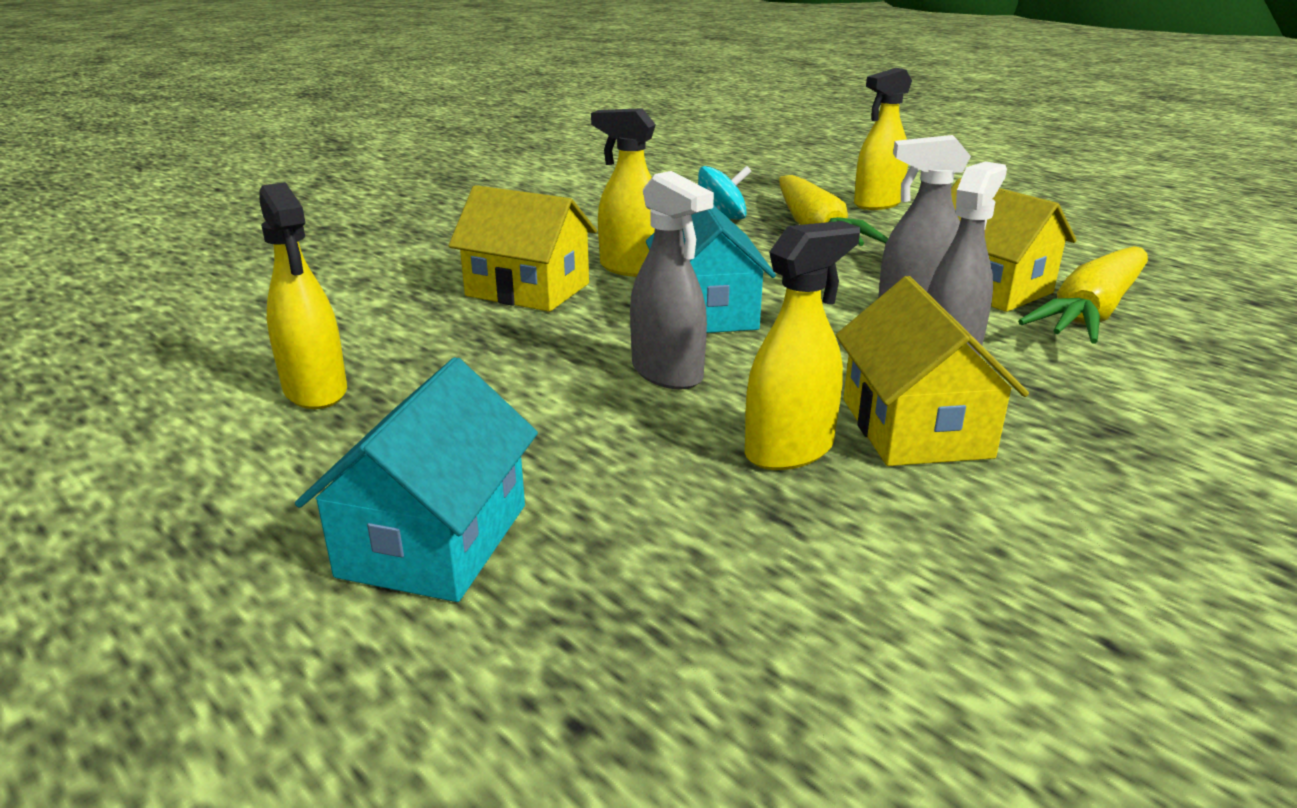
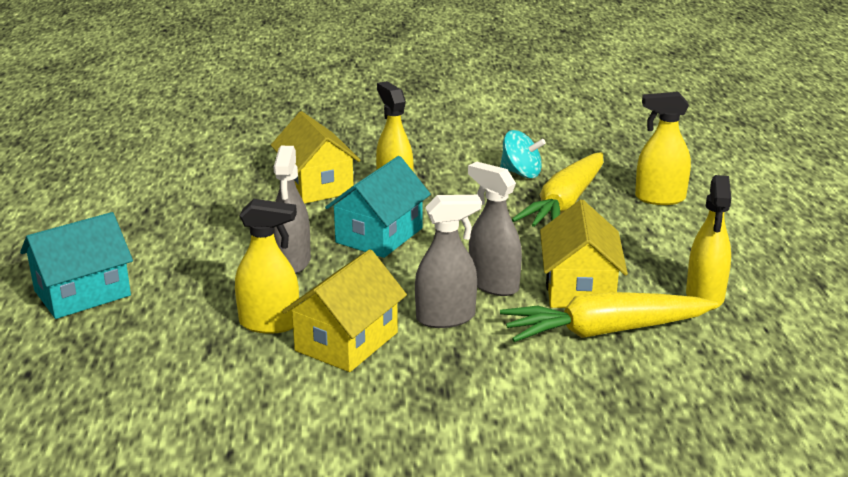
camera: 40 degrees right, 0 degrees up
(315, 391) = (139, 207): yellow spray bottle -> yellow spray bottle (705, 297)

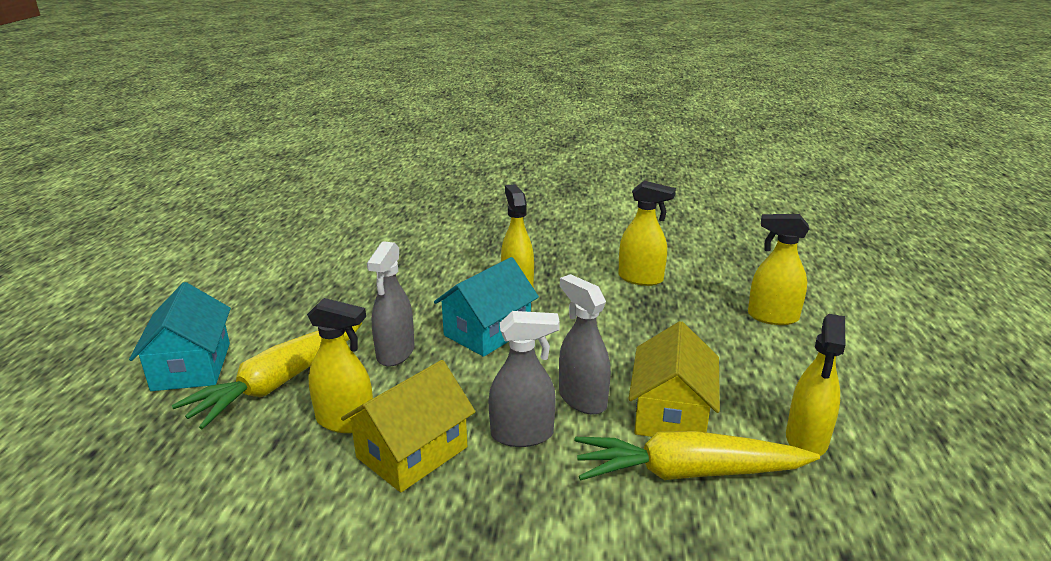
camera: 10 degrees right, 0 degrees up
(82, 293) = (191, 366): turquoise house -> turquoise house turned 75 degrees counterclockwise
(316, 185) = (448, 275): yellow house -> none
(521, 173) = (641, 278): turquoise spinning top -> yellow spray bottle
(564, 204) = (675, 315): yellow carrot -> yellow carrot (278, 383)

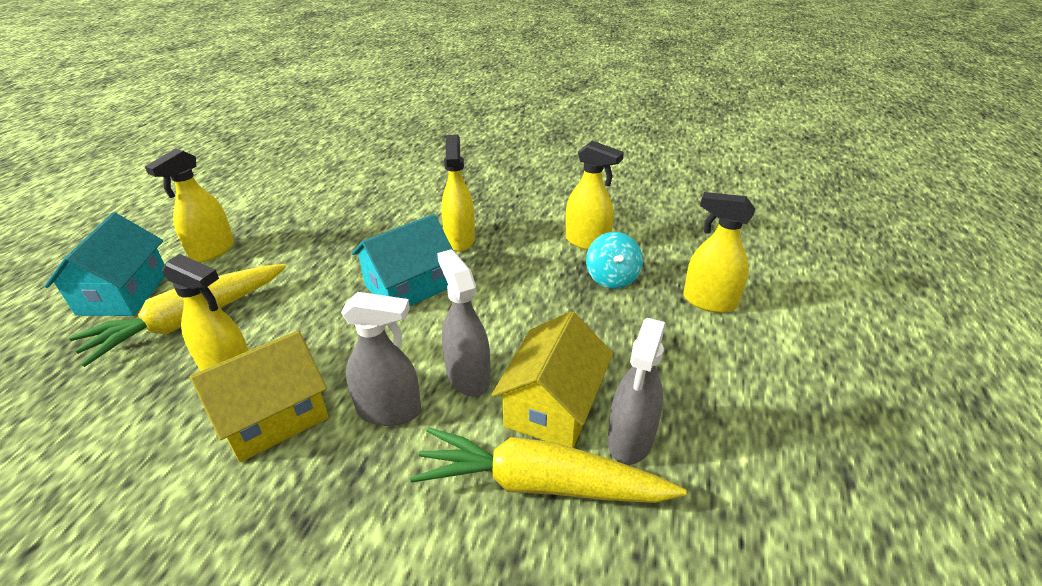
camera: 10 degrees right, 10 degrees up
(395, 353) = (311, 300): grey spray bottle -> grey spray bottle (630, 439)
(677, 306) = (612, 278): none -> turquoise spinning top
(806, 439) = (689, 460): yellow spray bottle -> yellow spray bottle (212, 251)

